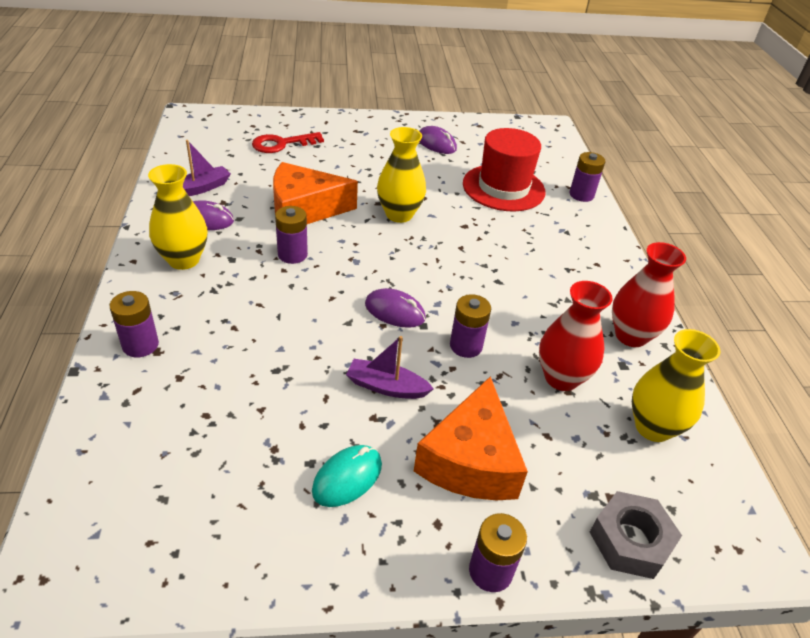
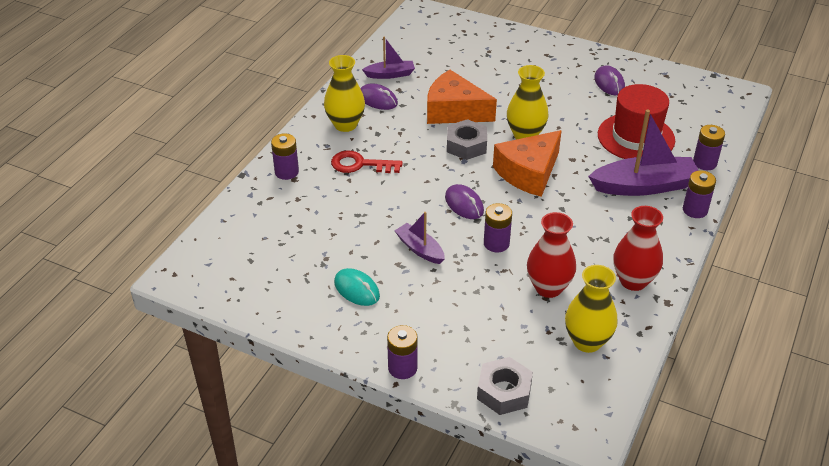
camera: 35 degrees right, 0 degrees up
(282, 144) = (475, 52): red key -> red key (360, 164)
(292, 254) = (421, 142): purple battery -> purple battery (695, 210)
(346, 243) = (466, 145): none -> grey nut
(347, 478) = (356, 289): turquoise mouse -> turquoise mouse turned 60 degrees clockwise
(470, 460) = (439, 310): orange cheese -> orange cheese (528, 173)
(552, 232) = (644, 186): none -> purple boat

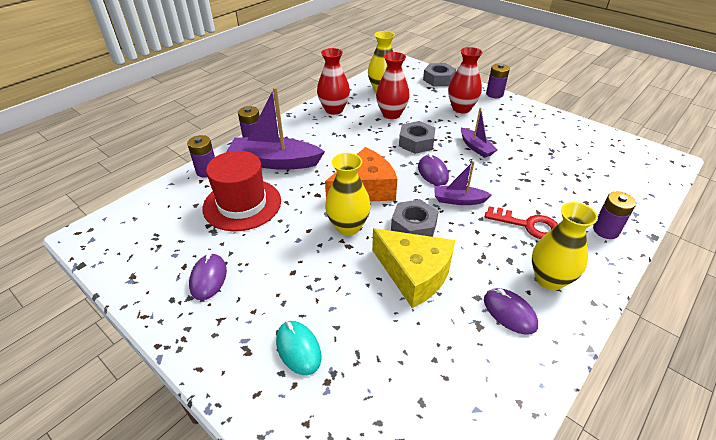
camera: 165 degrees left, 0 degrees up
(356, 289) = (524, 131): turquoise mouse -> turquoise mouse (298, 349)
(390, 74) = (490, 360): purple boat -> purple boat (458, 200)
(450, 320) = (461, 108): none -> red vase
(454, 111) = (414, 274): orange cheese -> yellow cheese
(496, 243) = (416, 142): purple battery -> grey nut

